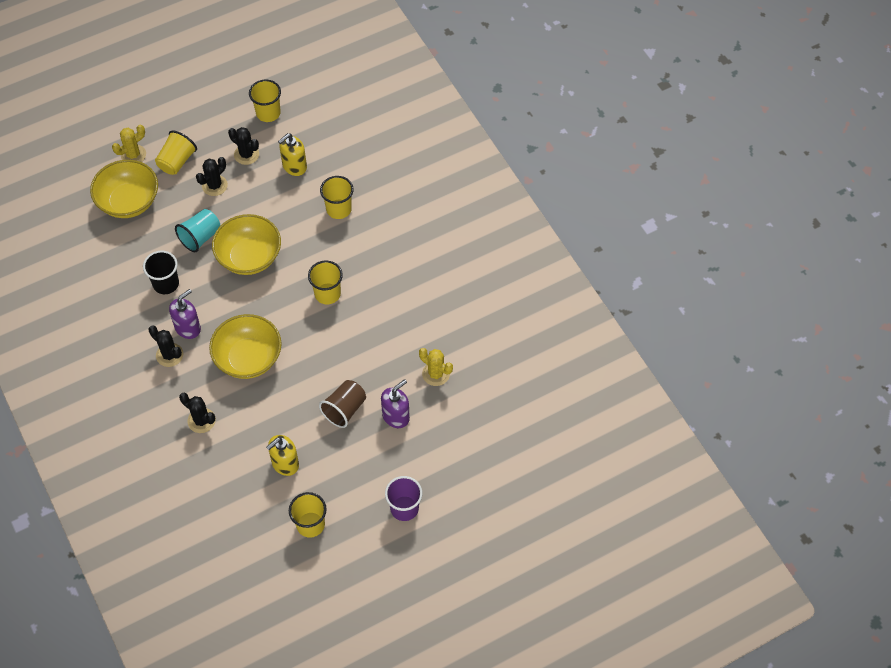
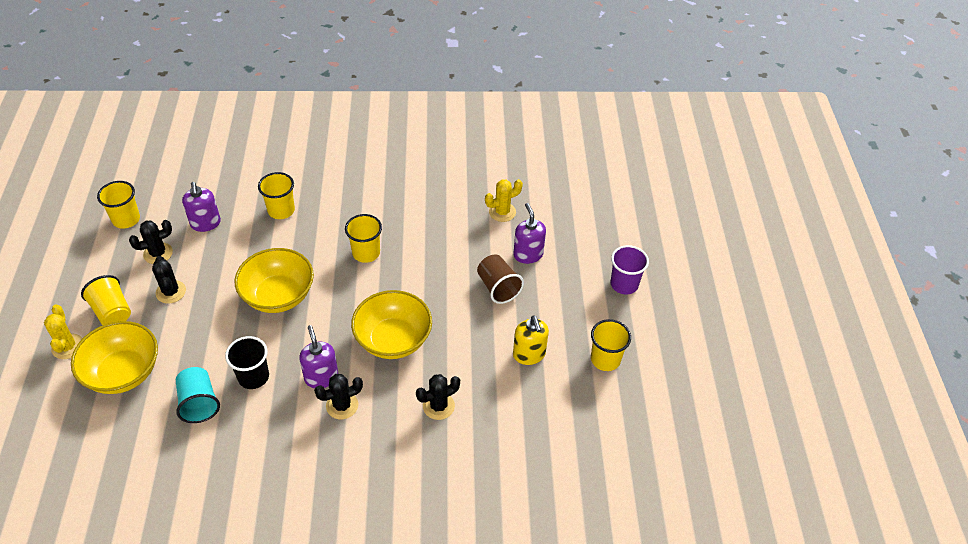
camera: 65 degrees left, 10 degrees down
(200, 237) = (222, 326): turquoise cup -> turquoise cup (199, 403)
(294, 166) = (205, 223): yellow soap dispenser -> purple soap dispenser

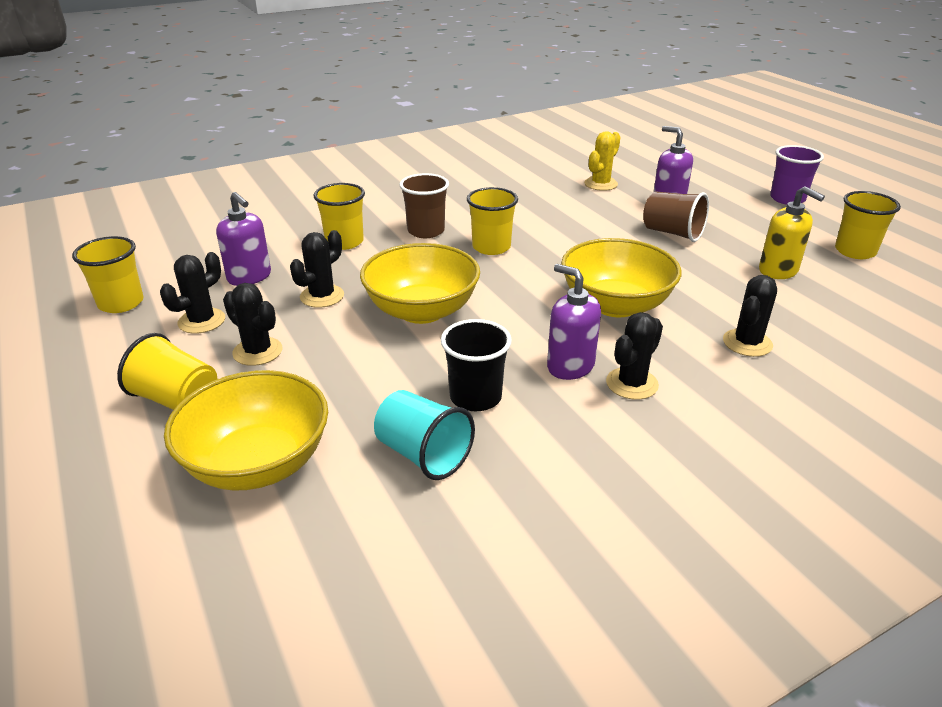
camera: 25 degrees left, 15 degrees down
(68, 346) = (125, 465): yellow cactus -> none
(233, 259) = (322, 296): none -> black cactus
(339, 219) = (426, 231): none -> brown cup

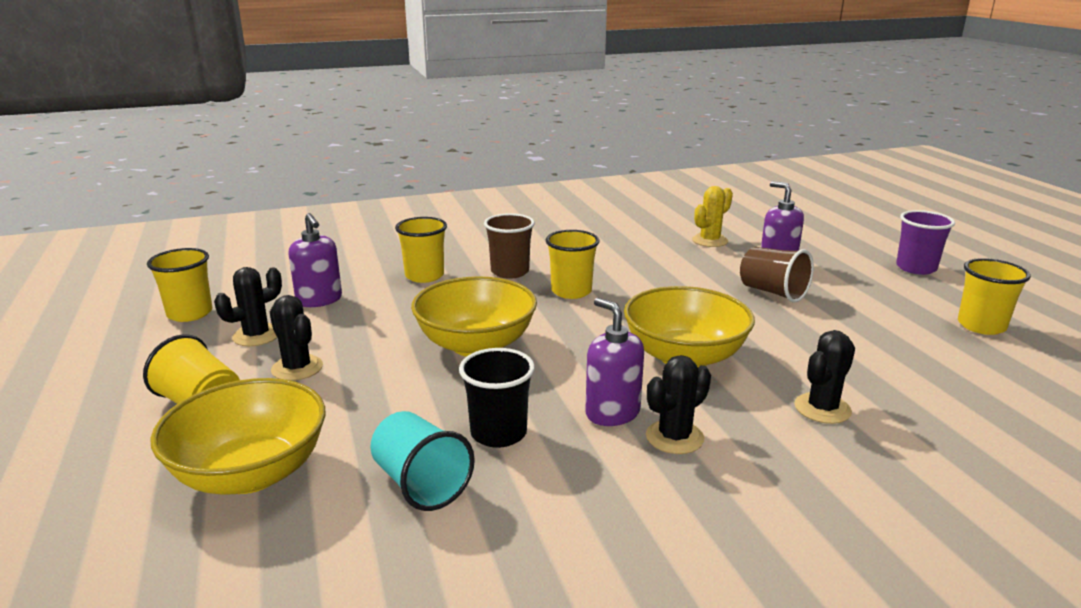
camera: 10 degrees right, 10 degrees down
(322, 296) = (381, 323): black cactus -> none
(778, 271) = (883, 338): yellow soap dispenser -> none

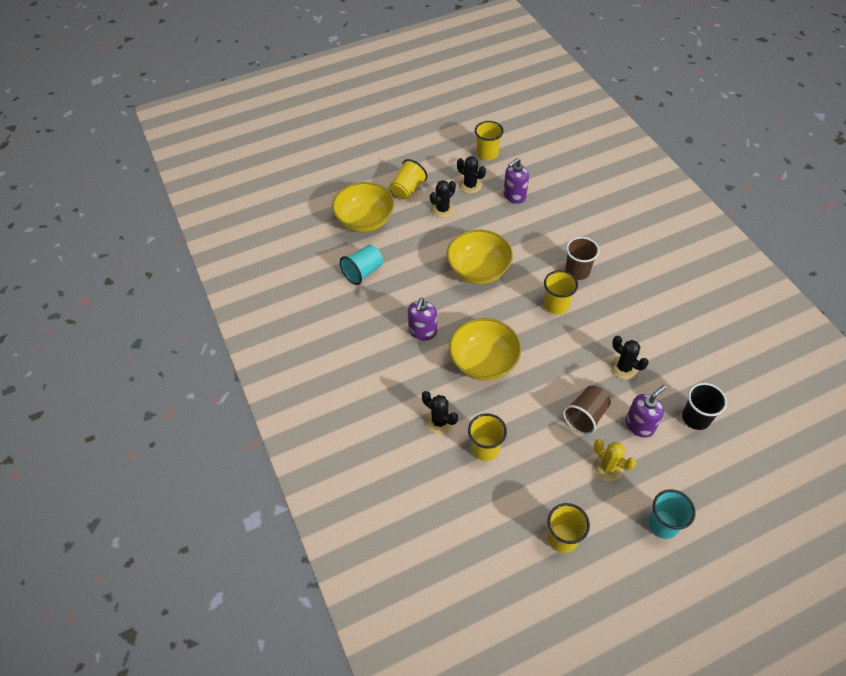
camera: 85 degrees right, 30 degrees up
(424, 276) = (559, 232): yellow cup -> yellow cup (485, 448)
(498, 433) = (400, 291): black cup -> black cup (696, 418)
(612, 413) = (422, 331): purple soap dispenser -> purple soap dispenser turned 150 degrees clockwise
(674, 437) = (405, 356): black cactus -> black cactus (624, 368)
(710, 241) = (674, 384): yellow cactus -> yellow cactus (608, 467)
(916, 268) = (663, 524): purple cup -> turquoise cup

